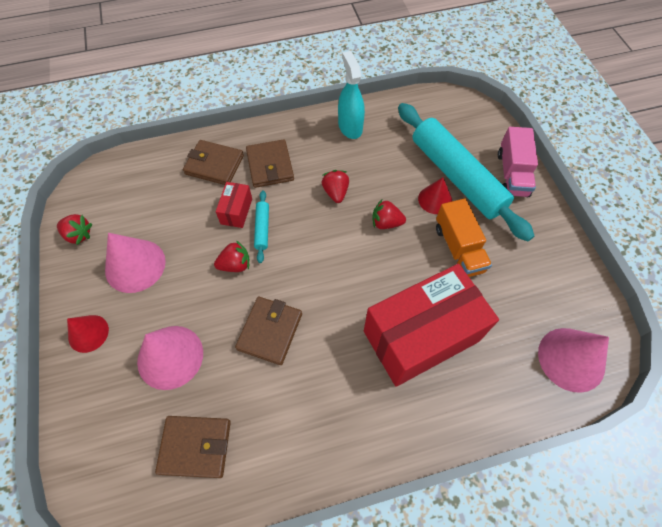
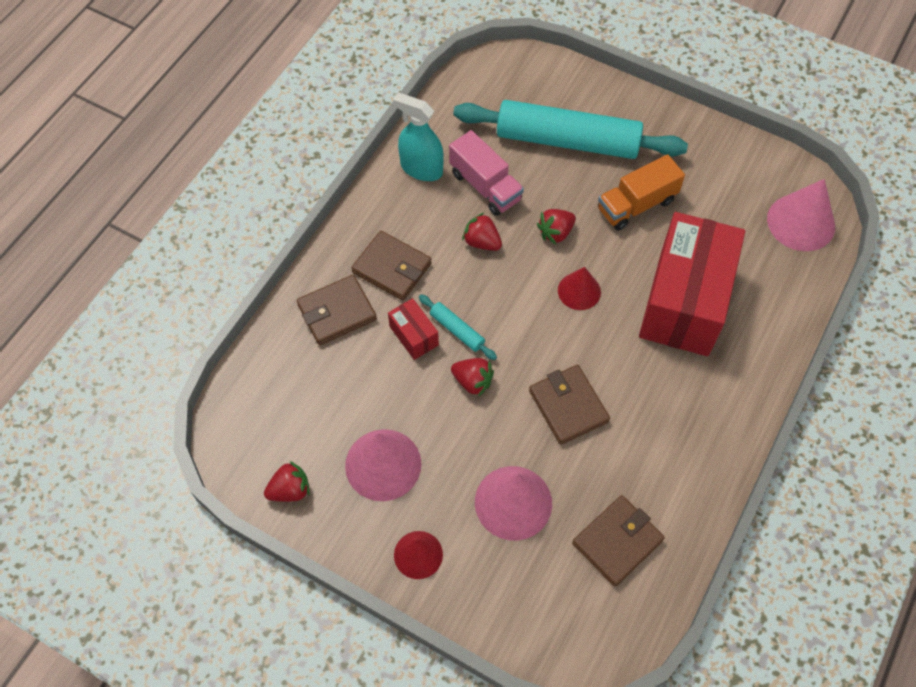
camera: 45 degrees left, 0 degrees up
(235, 265) = (472, 381): red strawberry -> red strawberry turned 90 degrees clockwise
(435, 199) = (572, 177): red cone -> red cone (579, 291)
(458, 249) = (636, 205): orange truck -> orange truck turned 120 degrees clockwise
(512, 174) = (609, 101): pink truck -> pink truck (485, 186)

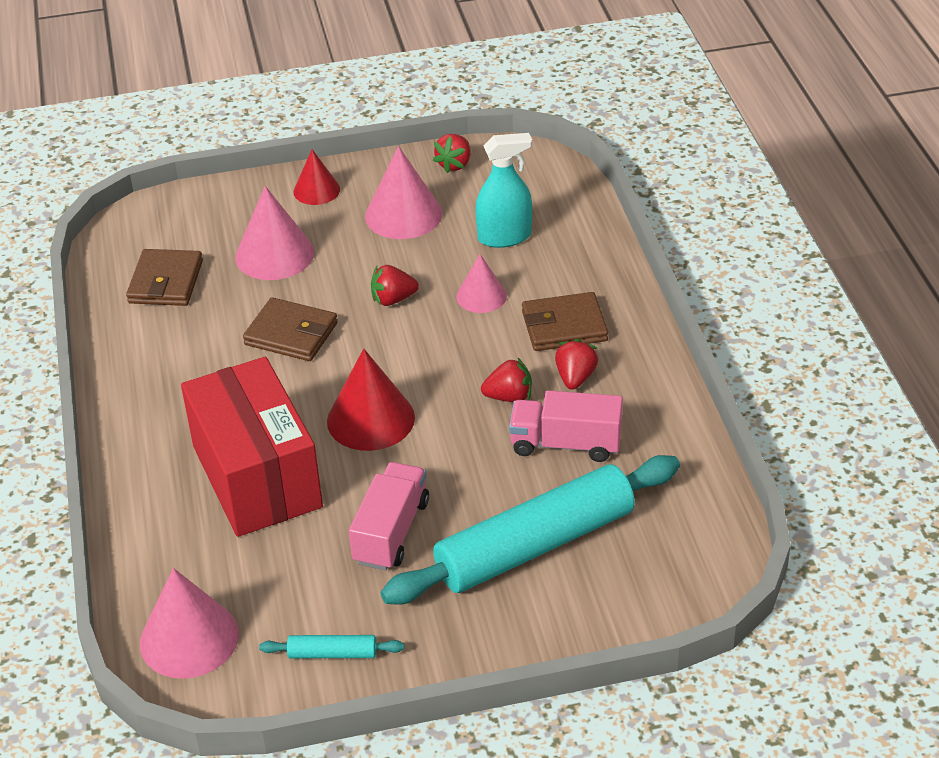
camera: 140 degrees right, 20 degrees down
(337, 312) = (567, 270): brown wallet -> none
(414, 336) = (481, 296): red box -> pink cone
(421, 169) = (647, 416): turquoise spray bottle -> turquoise spray bottle (504, 237)
(457, 330) = (449, 322): turquoise rolling pin -> turquoise rolling pin (332, 653)
(555, 232) = (447, 451): red strawberry -> red strawberry (575, 378)
(579, 291) = (370, 419): red cone -> red cone, size x1.62
(636, 205) = (391, 532): orange truck -> pink truck

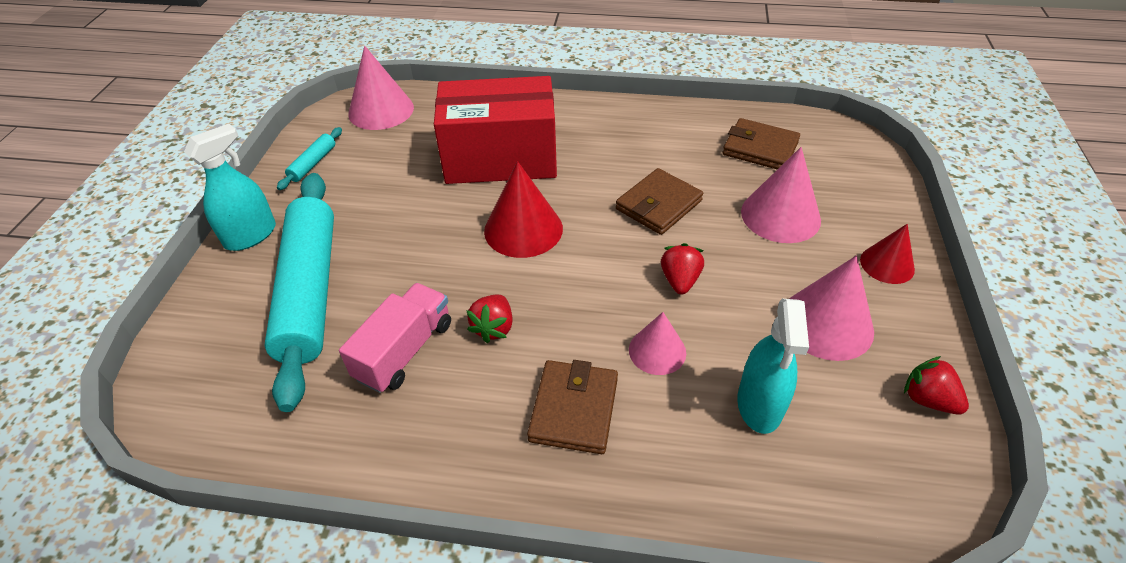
camera: 110 degrees right, 5 degrees up
(391, 532) = (393, 213): pink truck -> none
(484, 642) = (250, 235): none -> turquoise spray bottle
(575, 378) = (488, 391): red strawberry -> none

